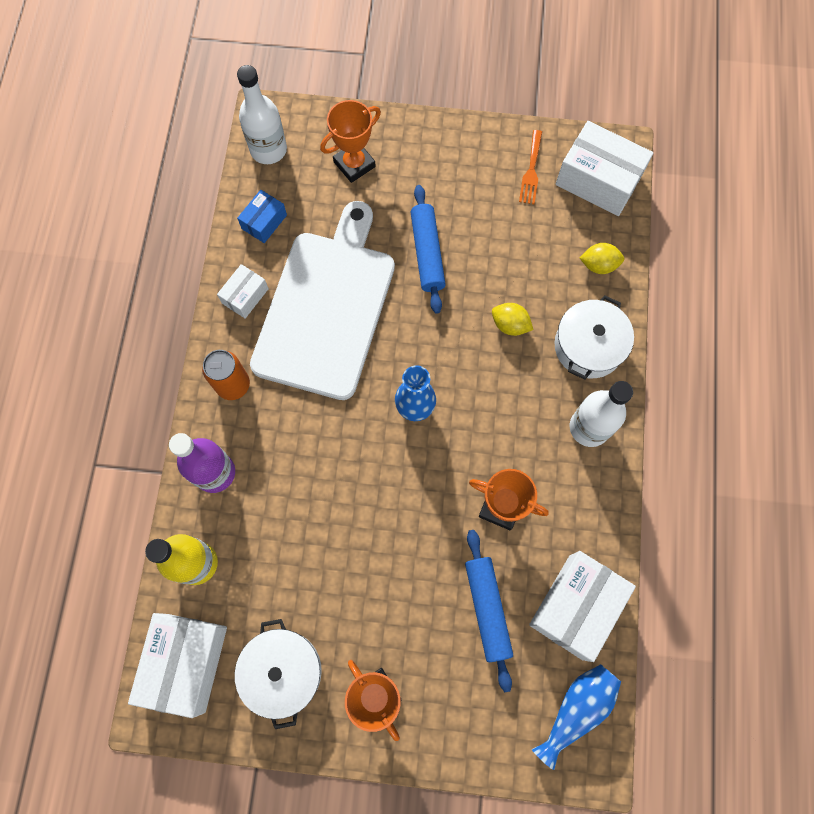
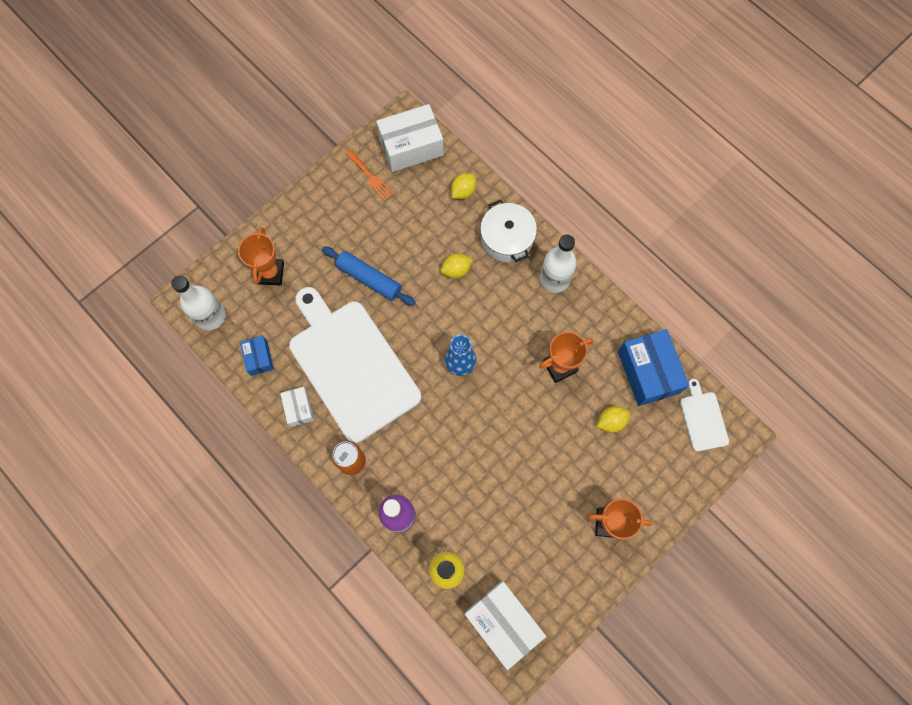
camera: 50 degrees left, 0 degrees up
(282, 671) = (554, 568): white pot -> none
(487, 609) = (611, 421): blue rolling pin -> yellow lemon
(576, 606) = (648, 372): white box -> blue box
(576, 709) = (703, 419): blue vase -> white cutting board

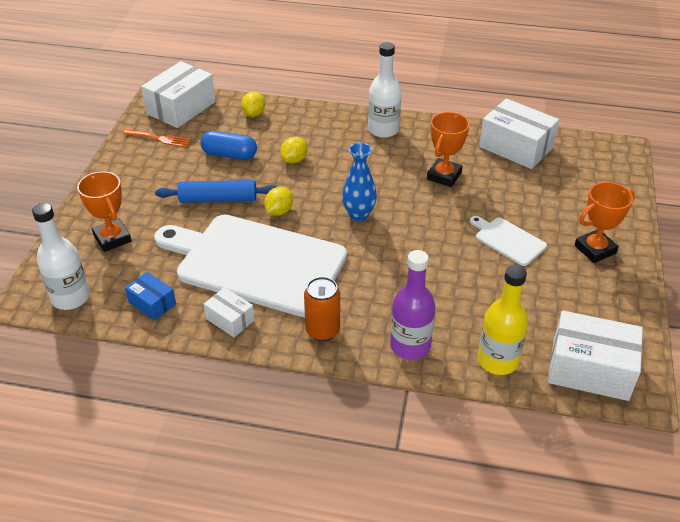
camera: 35 degrees left, 30 degrees down
(411, 232) = (229, 155): none -> blue capsule
(507, 238) = (319, 124): white pot -> none
(611, 421) = (522, 188): yellow lemon -> yellow lemon (279, 211)
(648, 372) = (516, 147): blue box -> white box
(703, 419) = (587, 153): white cutting board -> white cutting board (508, 240)

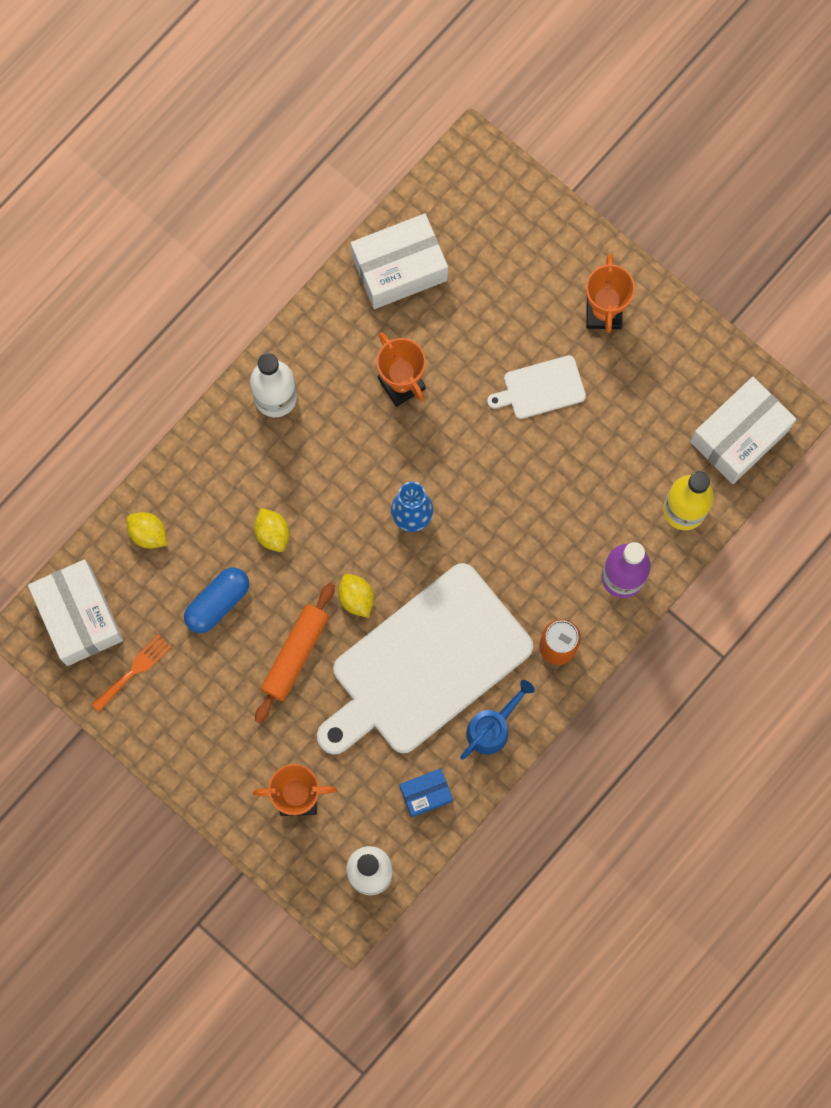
camera: 60 degrees left, 35 degrees up
(218, 199) = (295, 654): blue rolling pin -> orange rolling pin
(230, 319) = (492, 727): white box -> blue watering can

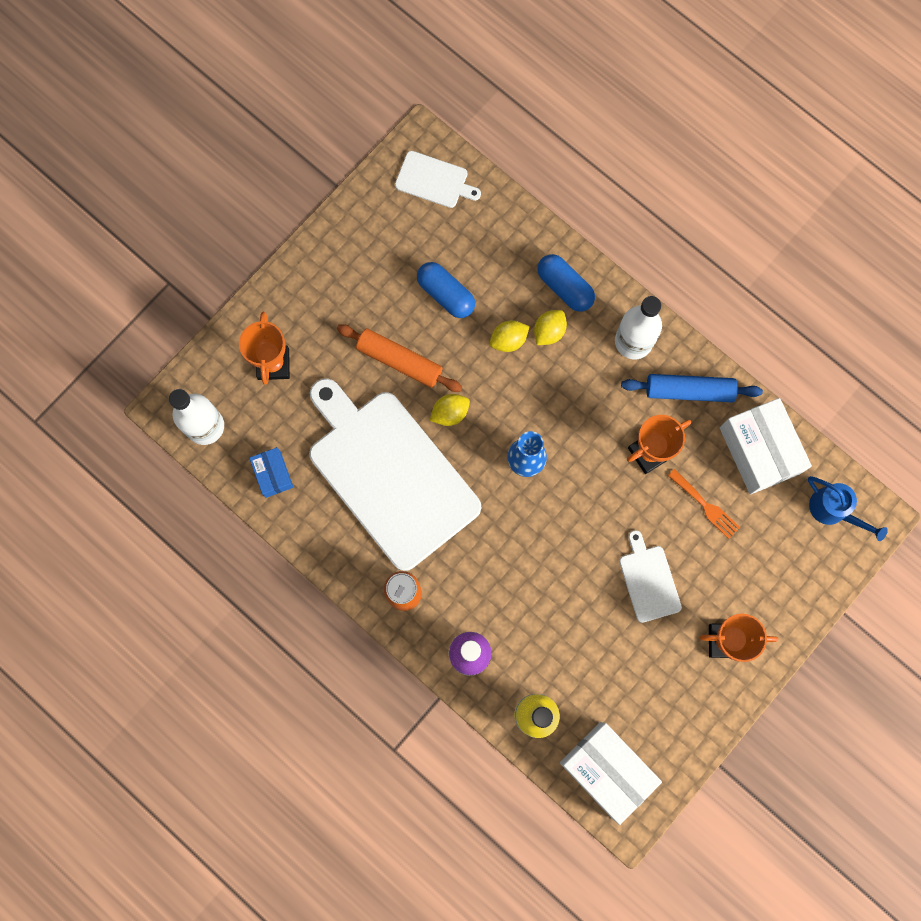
camera: 90 degrees right, 0 degrees up
(79, 616) = (434, 180): white box -> white cutting board
(134, 670) = (386, 226): orange fork -> orange fork (706, 506)
(148, 533) = (507, 235): yellow lemon -> yellow lemon (549, 332)
(211, 471) = (564, 287): none -> blue capsule
(332, 339) = (689, 390): none -> blue rolling pin
(492, 727) = (331, 534): blue watering can -> blue watering can (833, 510)

